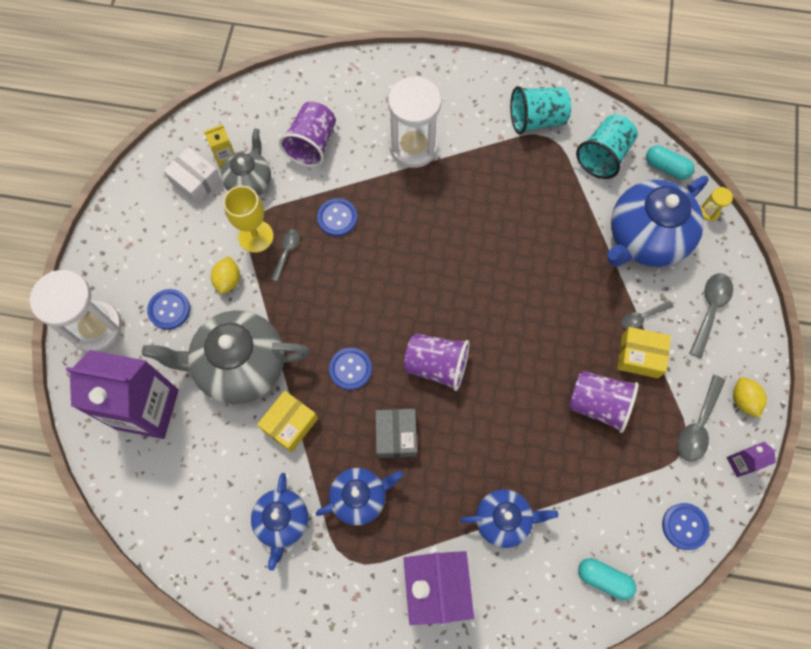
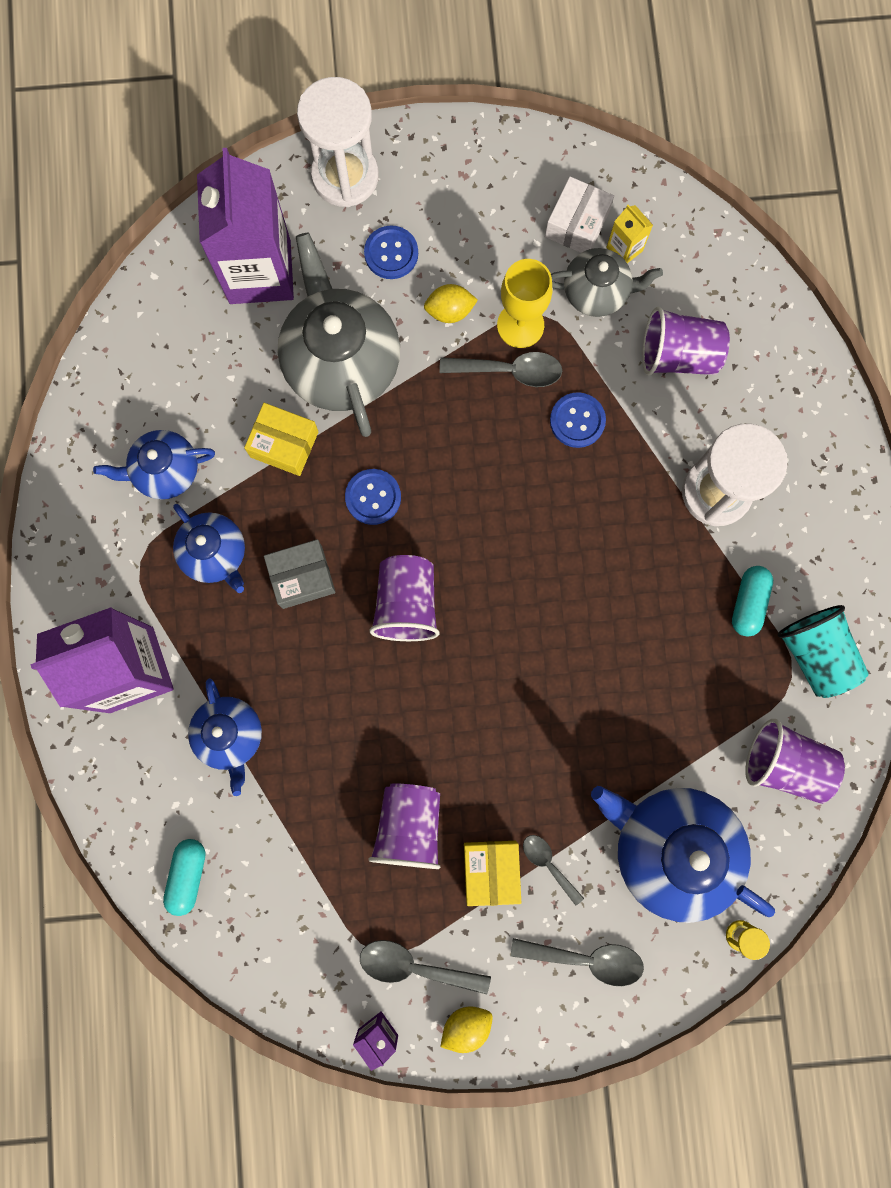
camera: 75 degrees right, 10 degrees up
(287, 252) = (509, 371): grey spoon -> grey spoon, size x1.58
(603, 156) = (785, 764): turquoise cup -> purple cup
(666, 168) = (794, 860): turquoise capsule -> turquoise capsule (748, 603)
(684, 526) = (277, 968): blue button -> none

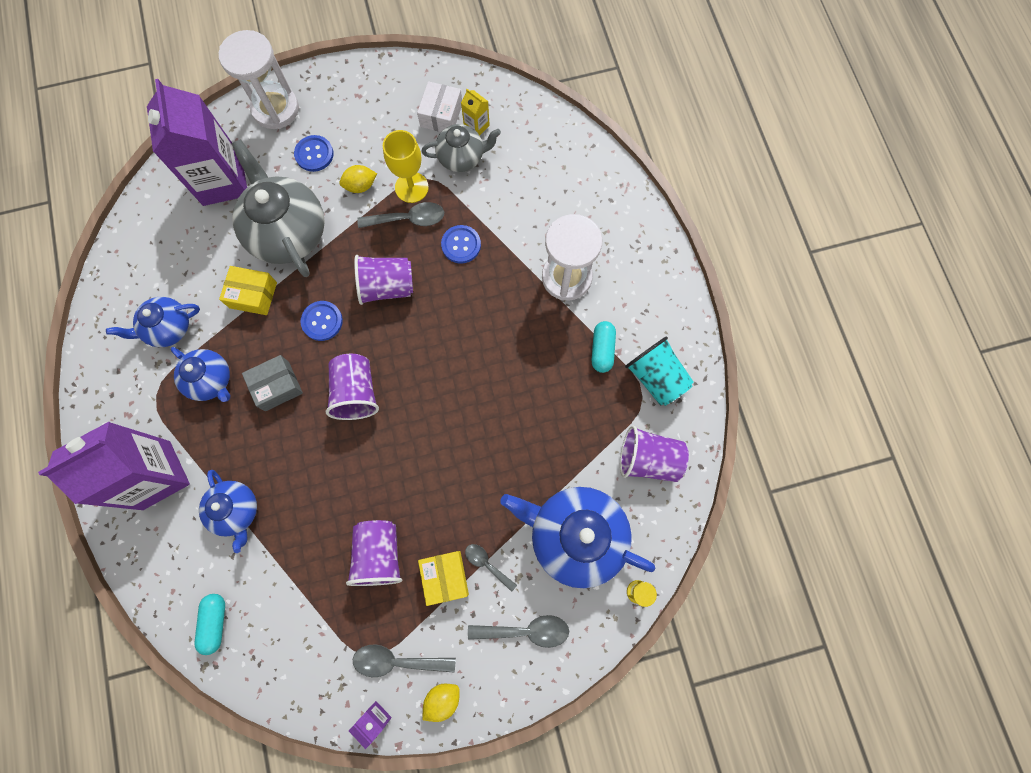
camera: 10 degrees left, 5 degrees down
(678, 355) = (525, 190): purple cup -> purple cup (387, 286)

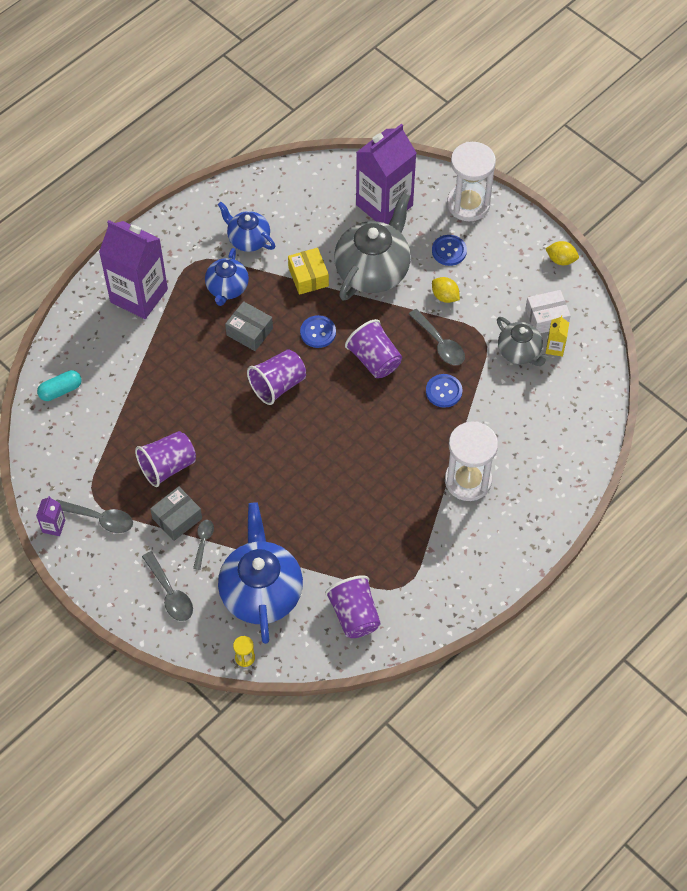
camera: 60 degrees right, 15 degrees down
(236, 511) = (144, 359): blue teapot -> none
(397, 660) = (100, 519): grey spoon -> grey spoon turned 135 degrees clockwise
(411, 187) = (468, 331): yellow goblet -> none
(442, 699) = (90, 562): yellow lemon -> yellow lemon (561, 260)
(445, 577) = (177, 518): yellow box -> grey box
(602, 350) = (423, 537): turquoise capsule -> none
(656, 377) = (426, 588): turquoise cup -> none

